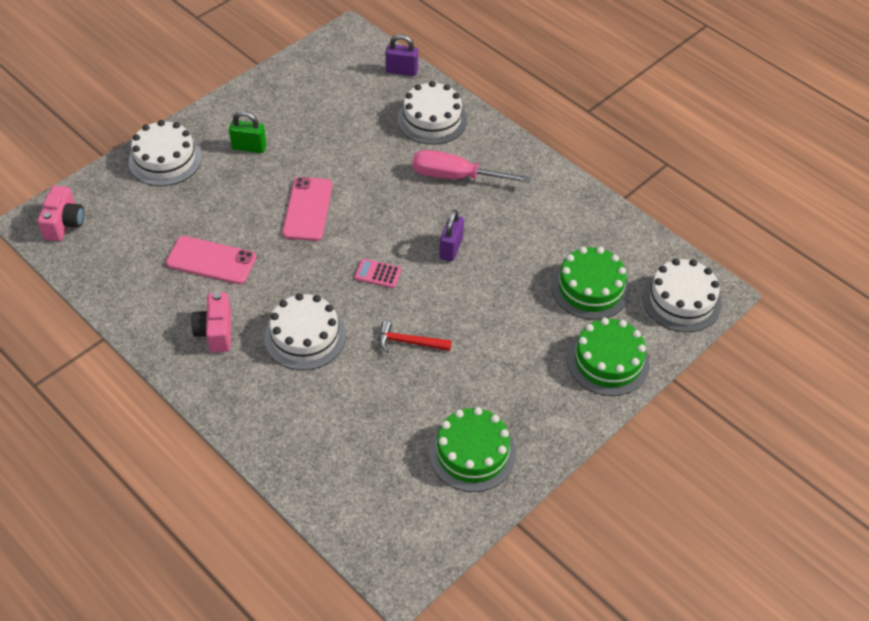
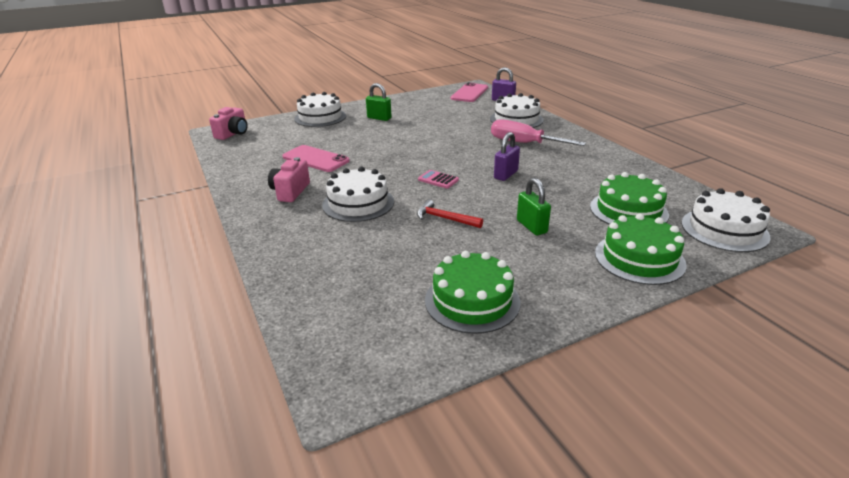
camera: 20 degrees right, 20 degrees down
(307, 209) = (402, 145): pink phone -> pink phone (469, 93)
(500, 336) = (531, 226): none -> green padlock

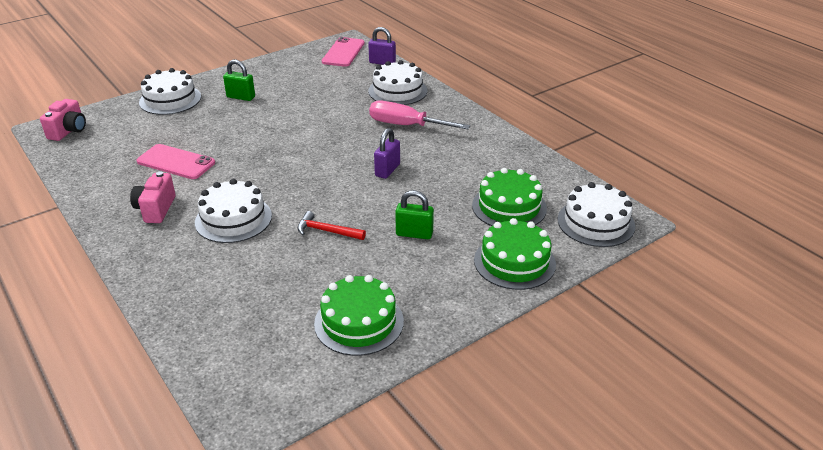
camera: 10 degrees left, 5 degrees up
(438, 180) = (316, 182): pink calculator -> none
(531, 226) = (414, 234): green padlock -> green padlock turned 45 degrees counterclockwise

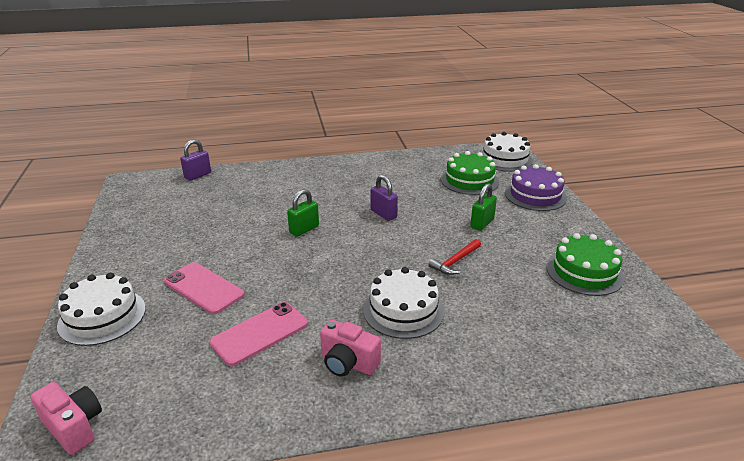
camera: 65 degrees left, 5 degrees down
(241, 97) = (163, 264): green padlock -> green padlock (304, 229)
(343, 52) = (149, 188): pink phone -> pink phone (203, 288)
(397, 91) = (258, 180): white cake -> none
(406, 125) = (321, 190): pink screwdriver -> none
(514, 262) = (535, 195): green cake -> purple cake

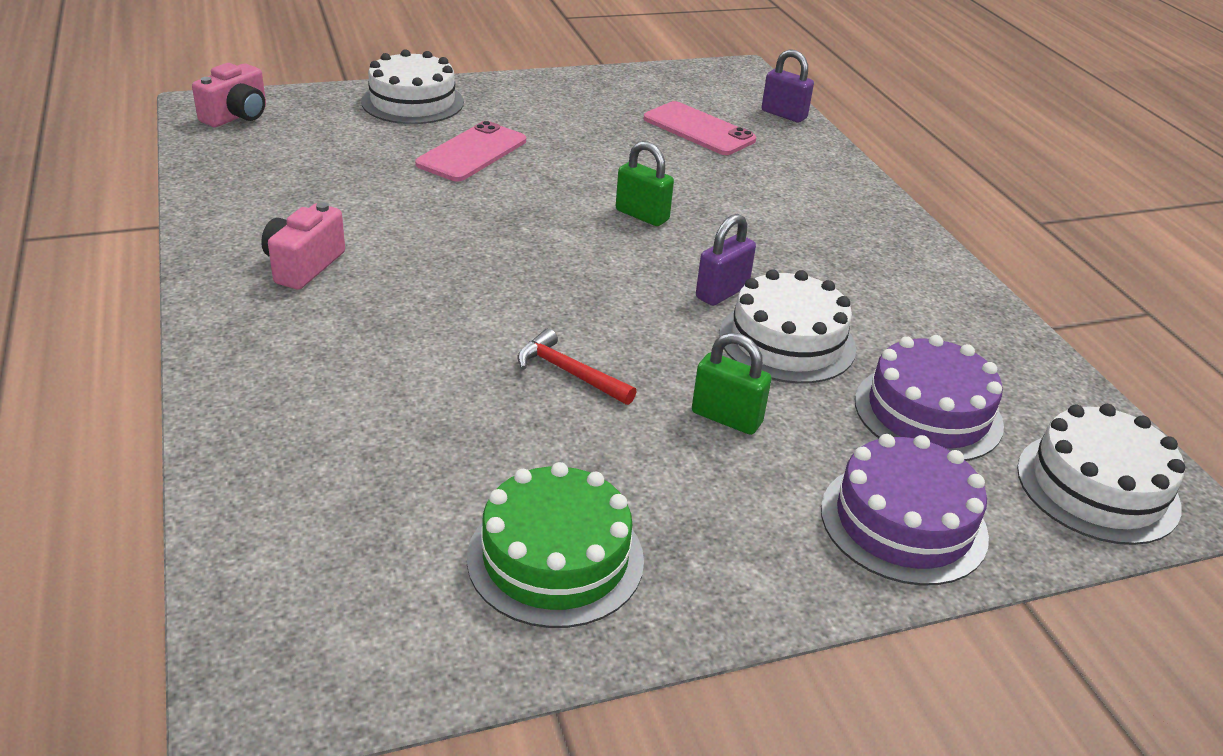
camera: 80 degrees right, 5 degrees up
(259, 333) = (373, 199): pink phone -> pink phone (699, 129)
(403, 310) = (420, 312): white cake -> white cake (787, 341)
(469, 180) = (928, 412): green cake -> purple cake

